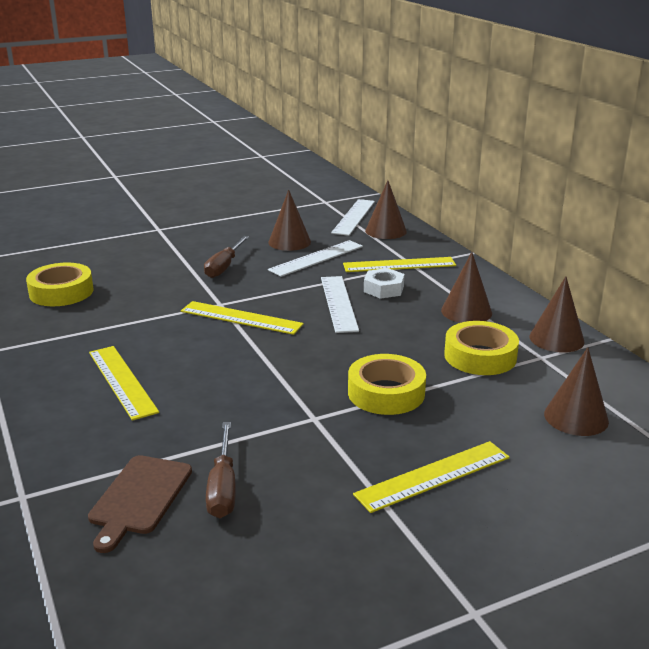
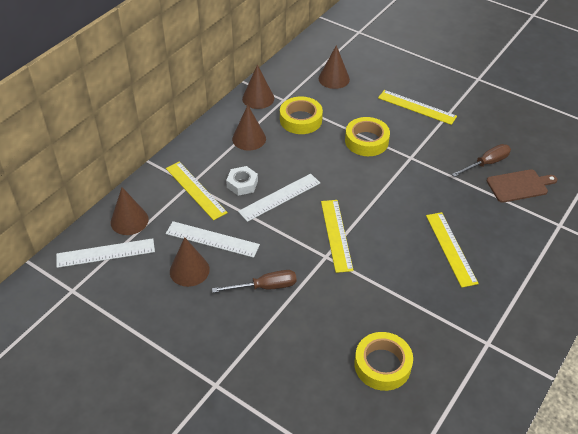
camera: 120 degrees left, 20 degrees up
(122, 381) = (451, 248): yellow ruler -> yellow ruler turned 45 degrees counterclockwise

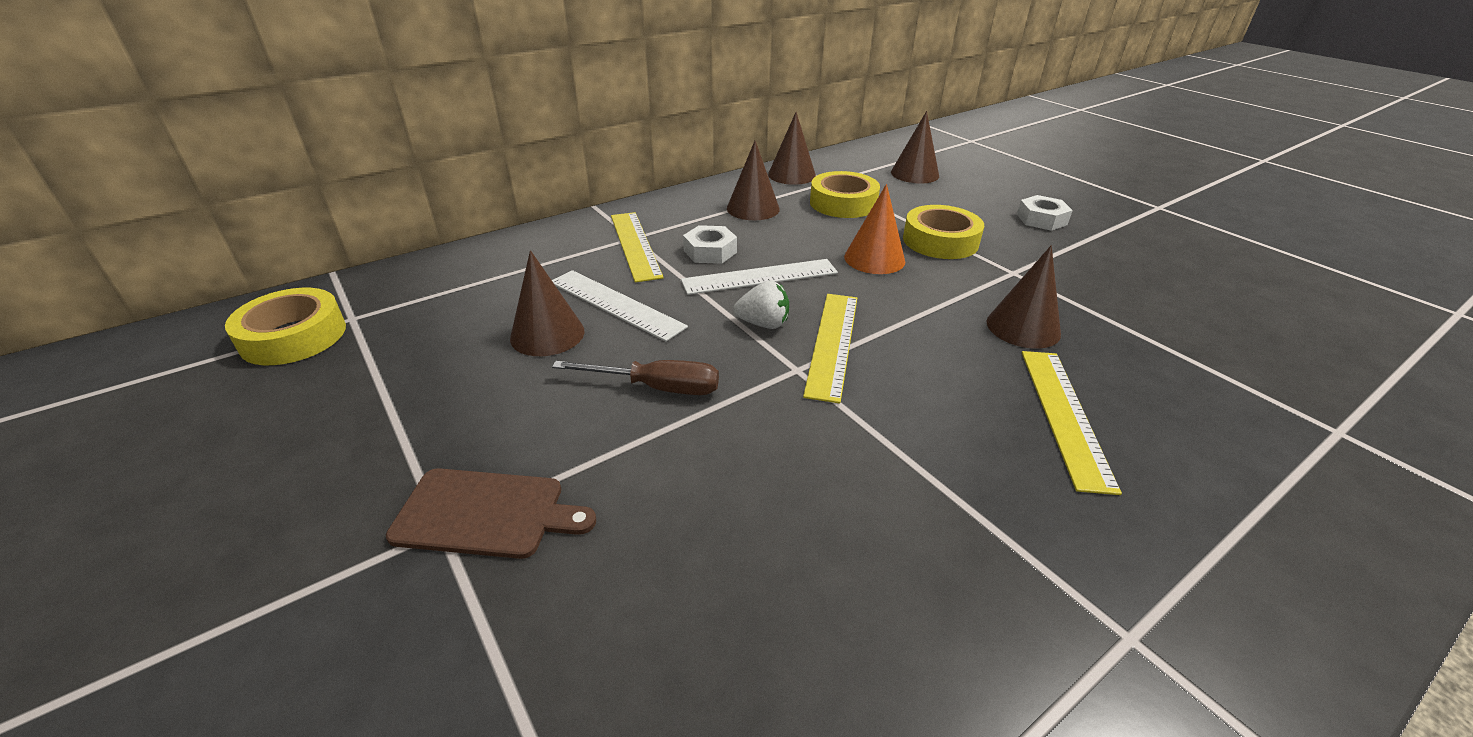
camera: 20 degrees right, 10 degrees down
(105, 253) = (443, 286): white ruler -> none
(129, 220) = (512, 258): brown cone -> brown cone (1023, 327)
(297, 231) = (763, 324): none -> white strawberry
(335, 166) = (874, 259): none -> orange cone
(382, 365) = (828, 604): yellow tape -> yellow tape (293, 336)
(417, 107) = (1041, 219): yellow ruler -> white nut
(486, 163) = (1164, 305): brown screwdriver -> none
(519, 185) = (1235, 348): brown cutting board -> brown cutting board (486, 513)

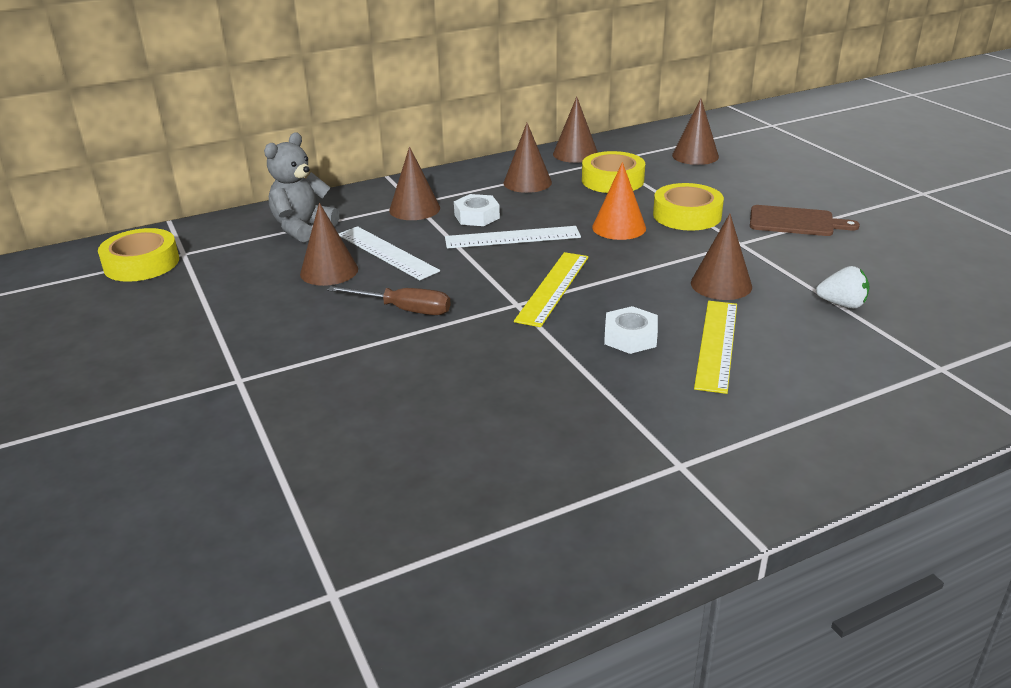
camera: 10 degrees right, 5 degrees down
(486, 513) = (269, 374): brown cutting board -> brown cutting board (795, 222)
(504, 275) = (302, 228): none -> grey teddy bear
(635, 245) = (414, 209): yellow ruler -> brown cone
(763, 324) = (502, 272): white strawberry -> white strawberry (842, 304)
(1041, 219) = (795, 200): white nut -> white nut (630, 337)

